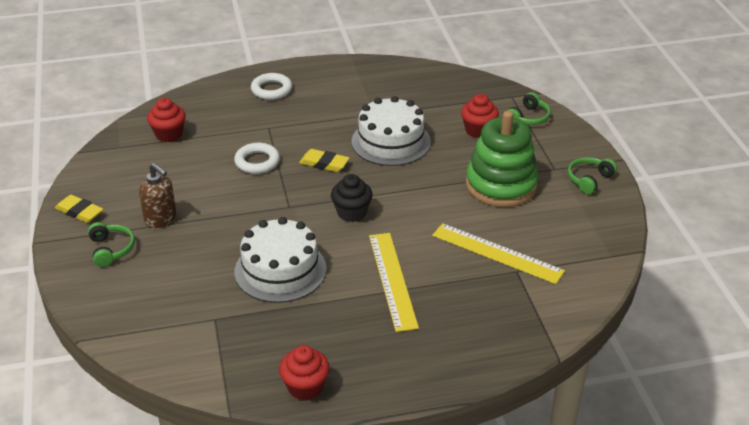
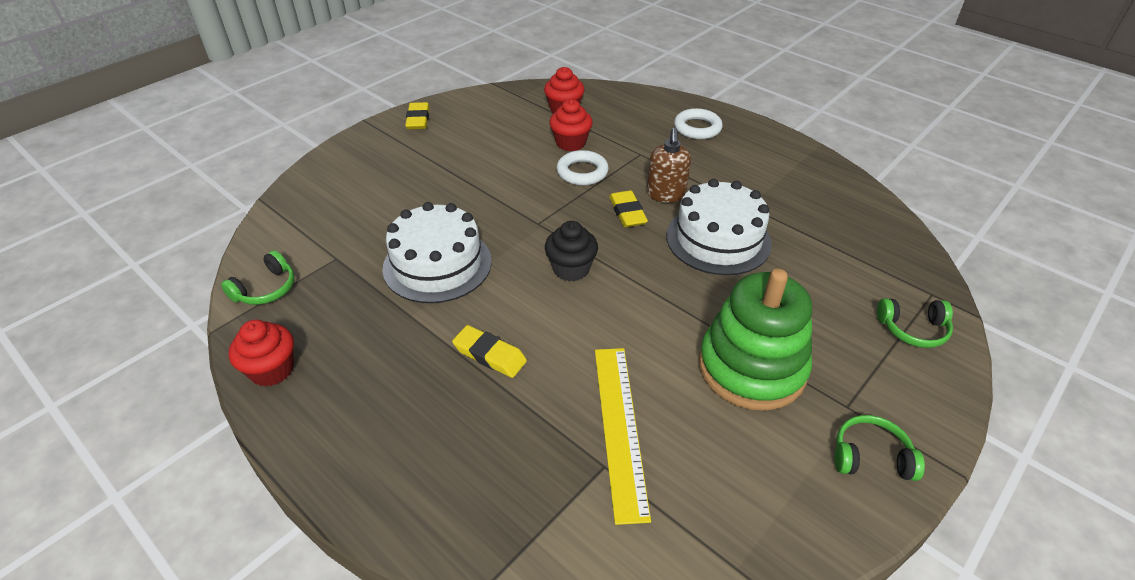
camera: 55 degrees right, 5 degrees up
(111, 249) = (385, 157): green headphones -> green headphones (266, 289)
(161, 219) = (447, 161): brown soap dispenser -> brown soap dispenser (666, 194)
(392, 280) = (489, 355): yellow ruler -> yellow eraser
(478, 130) = (827, 297): red cupcake -> red cupcake (570, 143)

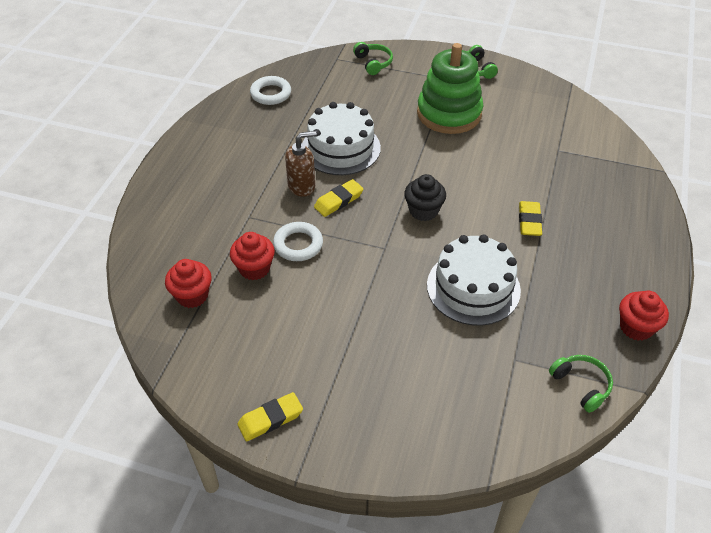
camera: 115 degrees left, 5 degrees up
(266, 289) = (581, 385): green headphones -> green headphones turned 45 degrees clockwise
(619, 428) = (531, 151): yellow ruler -> none
(697, 128) = (187, 191): white ring -> white ring (271, 94)

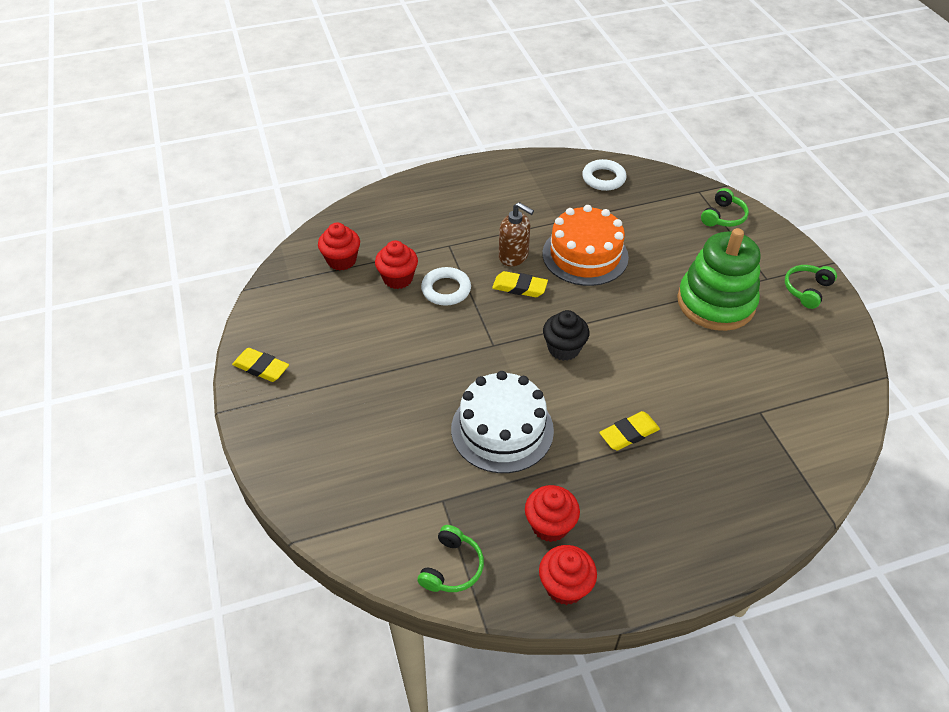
camera: 55 degrees right, 0 degrees up
(341, 148) = (585, 255): white cake -> orange cake
(579, 307) = (550, 525): none -> red cupcake

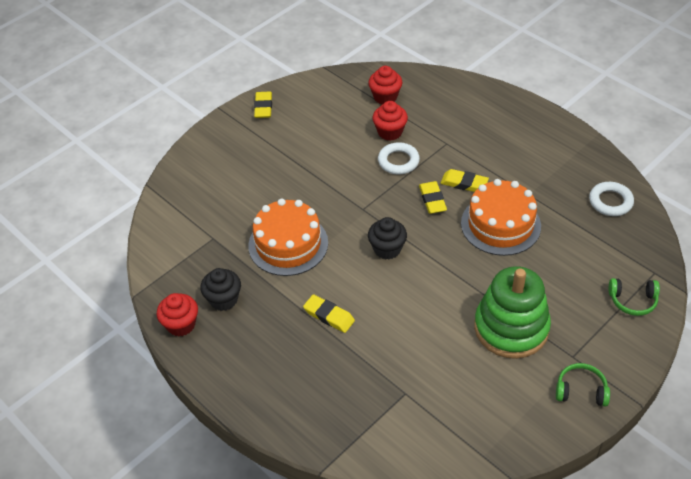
camera: 65 degrees right, 0 degrees up
(452, 567) = (166, 263): green headphones -> none
(502, 429) = (288, 244): white cake -> orange cake
(514, 256) = (464, 183): brown soap dispenser -> yellow eraser
(550, 525) = (223, 299): red cupcake -> black cupcake

